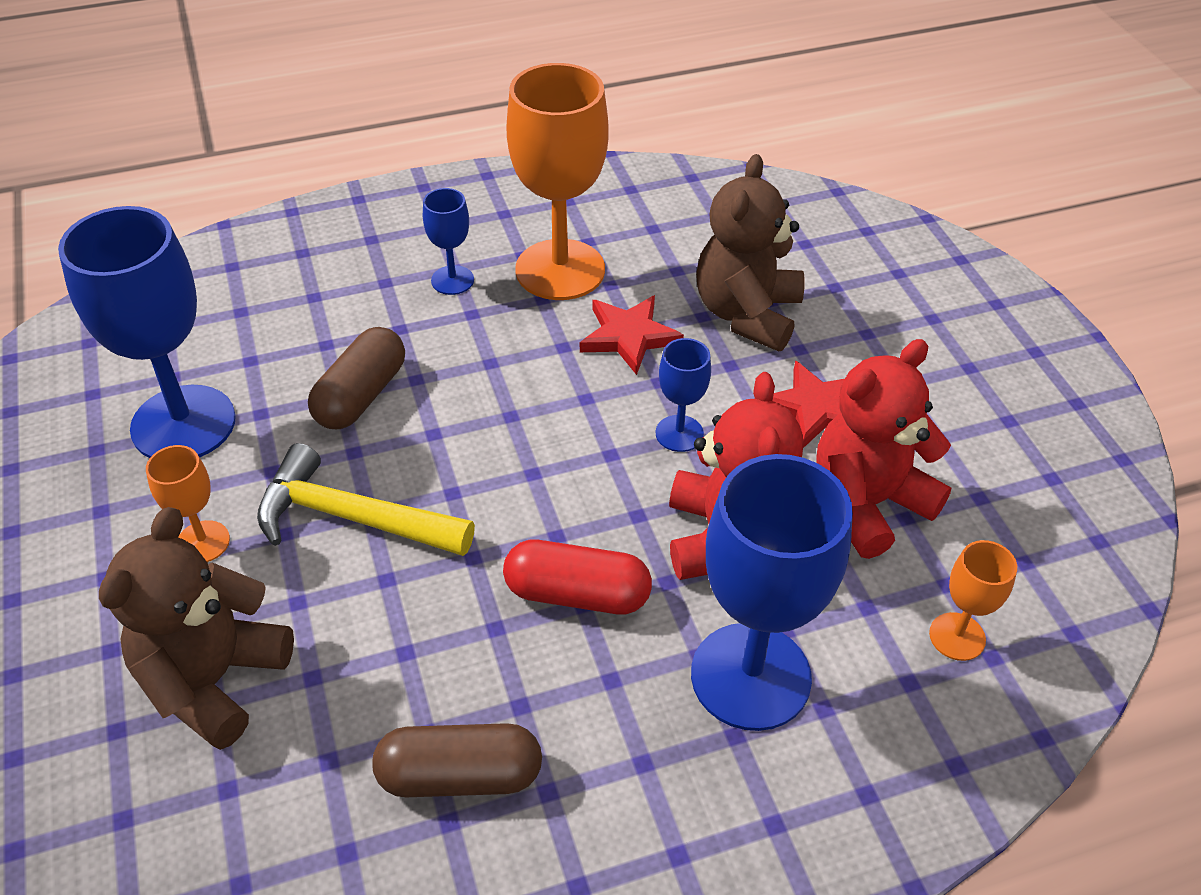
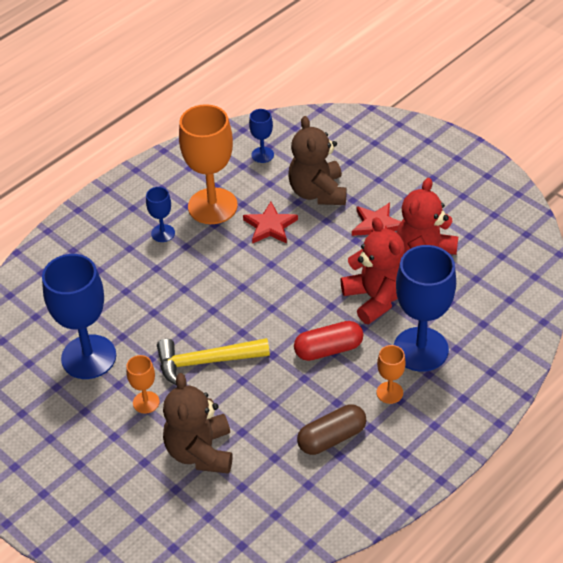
camera: 25 degrees left, 0 degrees up
(361, 395) = (164, 307): brown capsule -> none
(679, 433) = (324, 262): blue goblet -> blue goblet (262, 155)
(957, 636) = (491, 298): orange goblet -> orange goblet (389, 392)

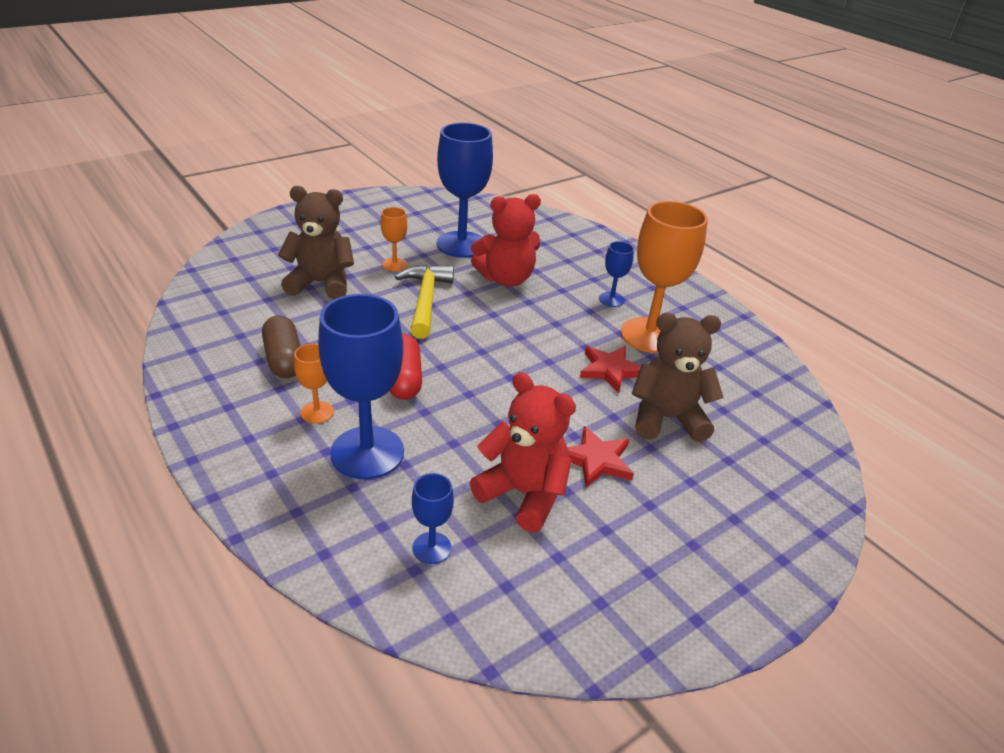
camera: 95 degrees right, 10 degrees down
(262, 155) = (739, 385): blue goblet -> blue goblet (431, 548)
(375, 298) = (467, 431): red teddy bear -> red teddy bear (506, 279)

